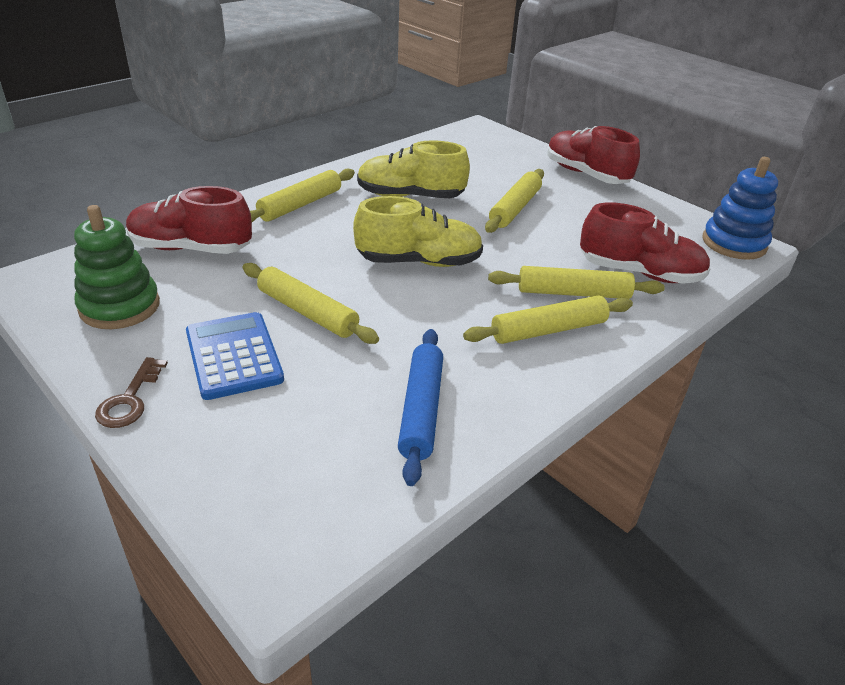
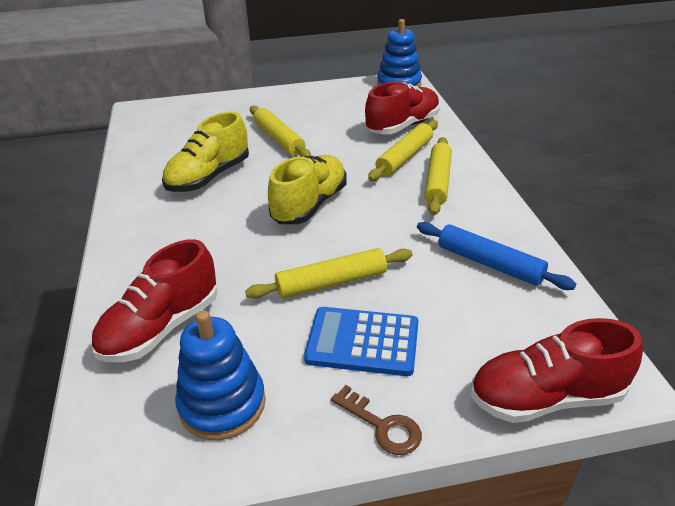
camera: 55 degrees left, 0 degrees up
(120, 307) = (222, 404): green stacking toy -> blue stacking toy
(300, 205) = (155, 238): yellow rolling pin -> none
(586, 174) = (265, 96): red shoe -> red shoe (546, 397)

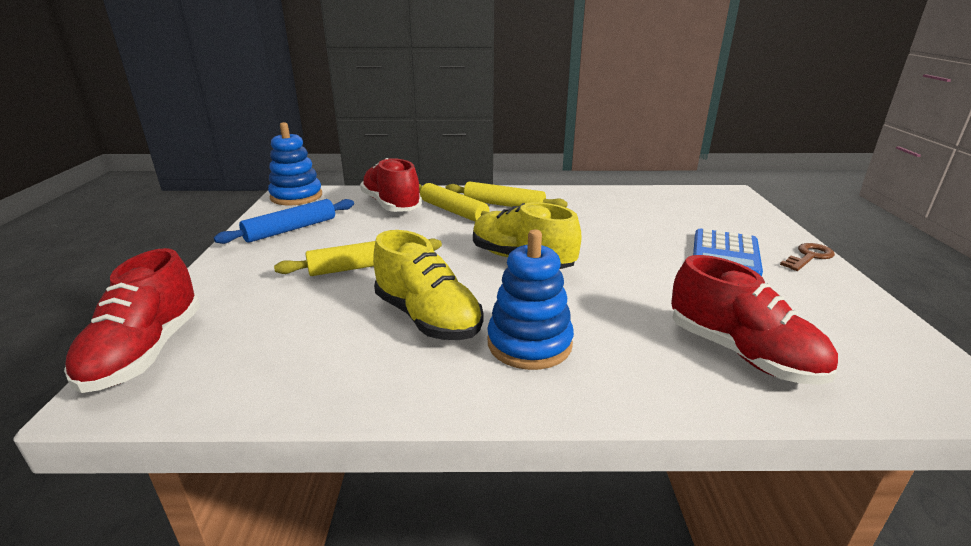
camera: 80 degrees left, 10 degrees down
(222, 404) = (829, 318): blue stacking toy -> blue stacking toy (529, 343)
(331, 282) = (651, 260): yellow rolling pin -> none
(489, 264) = (623, 204): blue rolling pin -> blue rolling pin (291, 229)
(546, 397) = (755, 210): red shoe -> red shoe (146, 352)

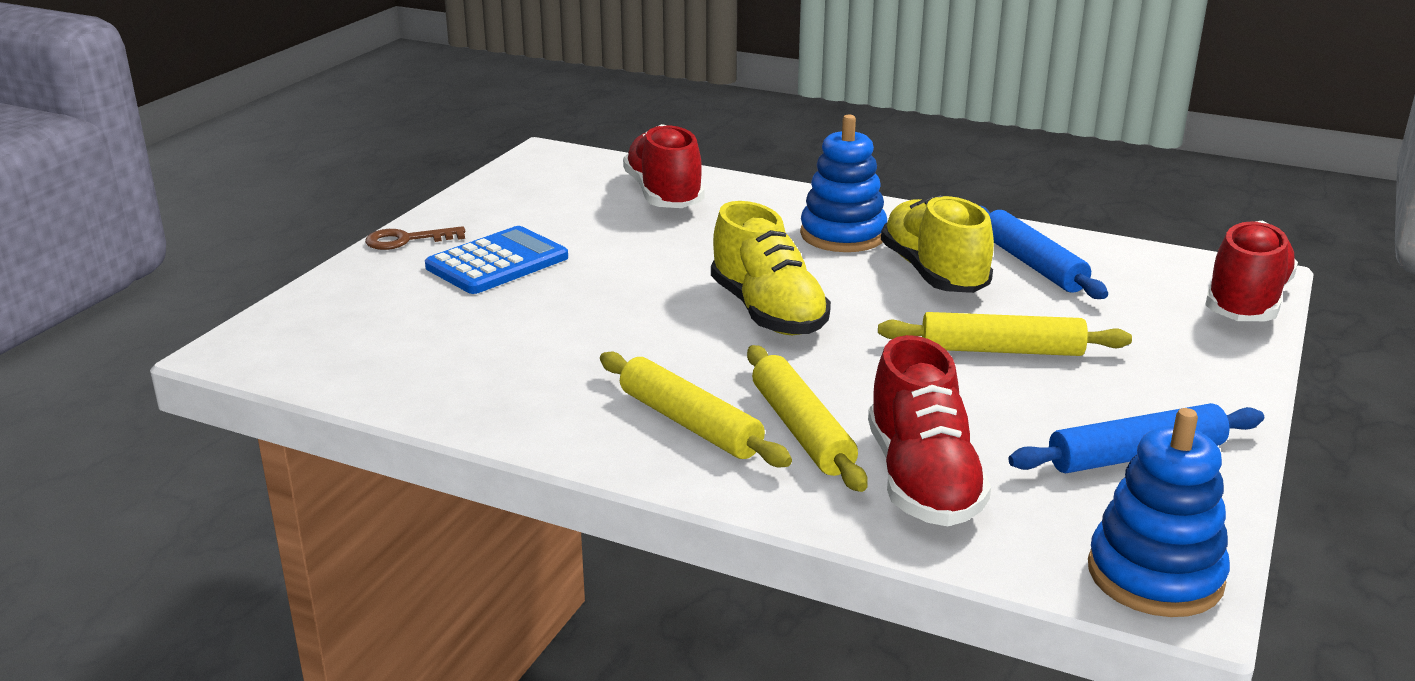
camera: 155 degrees left, 0 degrees up
(341, 350) = (1032, 264): none -> blue rolling pin

